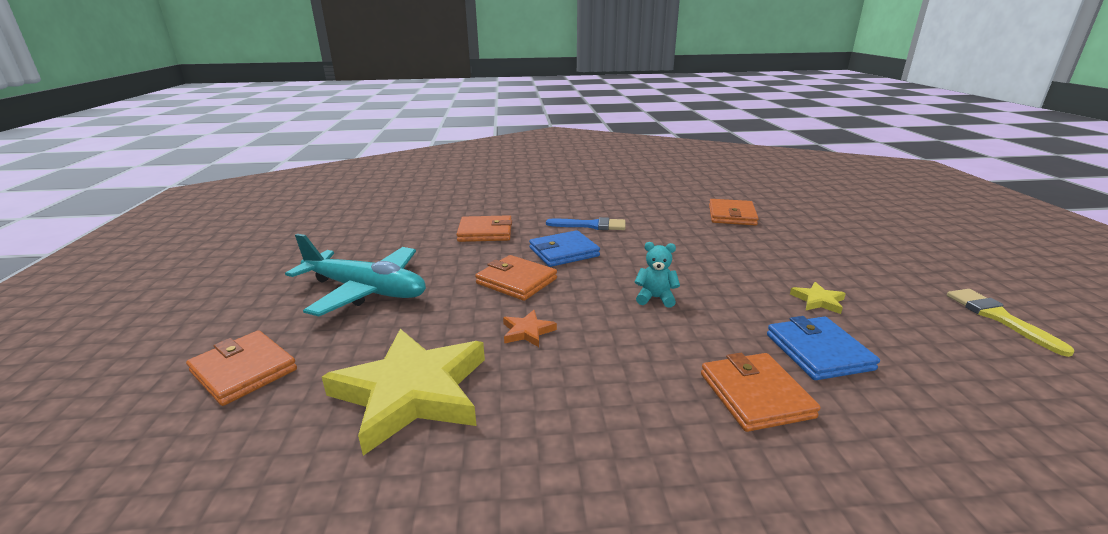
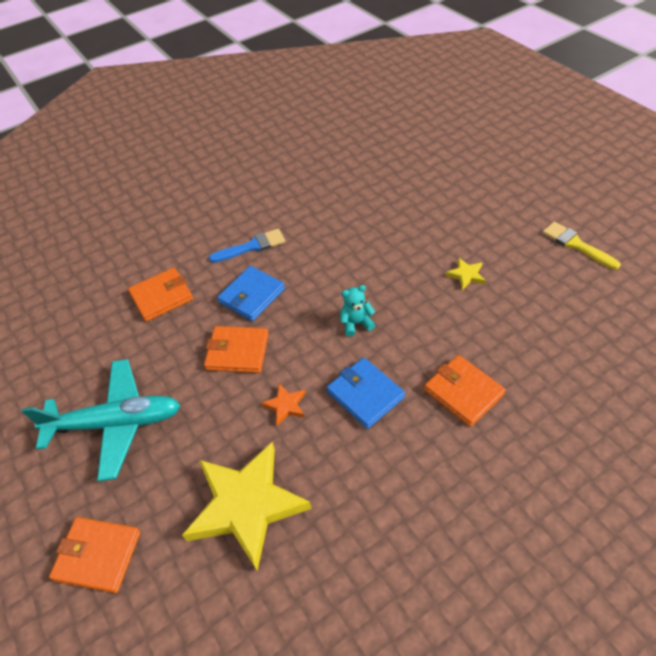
camera: 25 degrees left, 25 degrees up
(732, 215) = (362, 183): orange wallet -> none
(818, 352) = (484, 332): blue wallet -> blue wallet (365, 394)

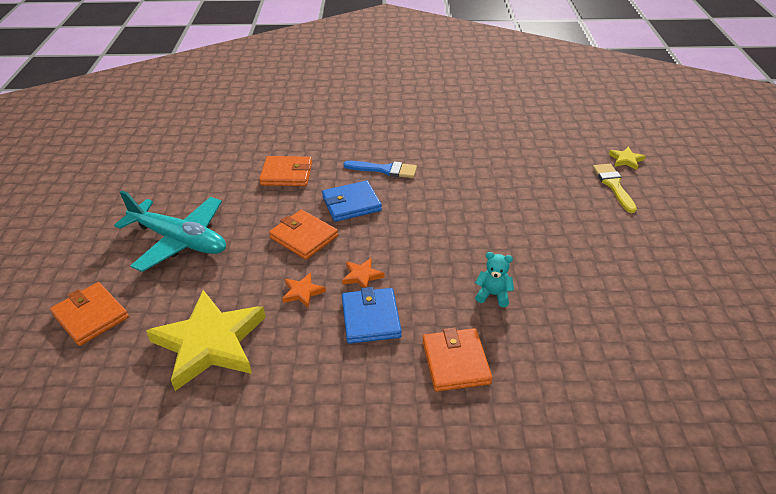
camera: 30 degrees right, 10 degrees down
(323, 360) = (362, 276): none -> orange star
(356, 323) = (414, 263): turquoise teddy bear -> turquoise teddy bear (493, 295)
(466, 275) = (548, 274): yellow star -> yellow star (626, 160)
(576, 244) = (689, 301): yellow brush -> yellow brush (613, 185)

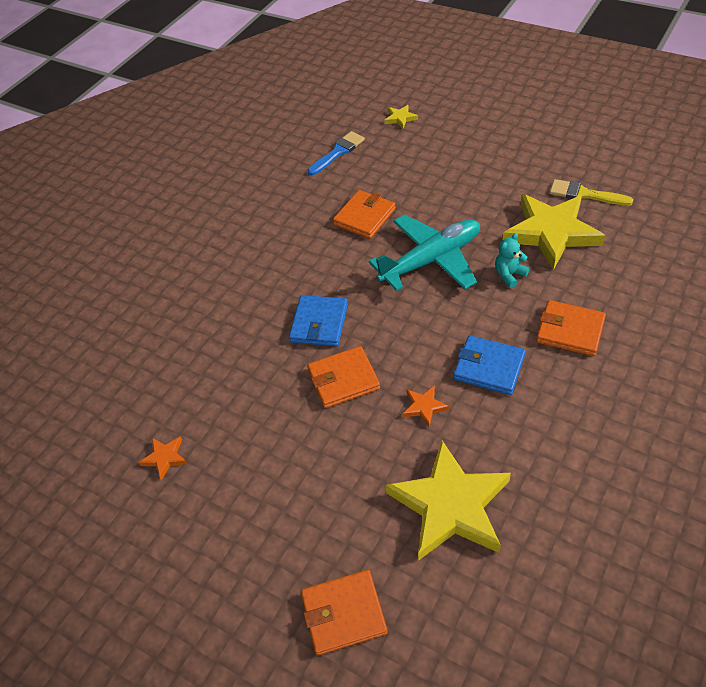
camera: 55 degrees left, 10 degrees up
(180, 240) = (270, 493): turquoise plane -> turquoise plane (431, 260)
(287, 174) = (225, 359): orange wallet -> orange wallet (364, 217)
(362, 276) = (430, 353): orange star -> orange star (165, 458)
(385, 170) = (285, 277): blue brush -> blue brush (338, 152)
(576, 307) = (551, 233): none -> yellow star
(613, 185) = (426, 142): yellow brush -> yellow brush (584, 194)

